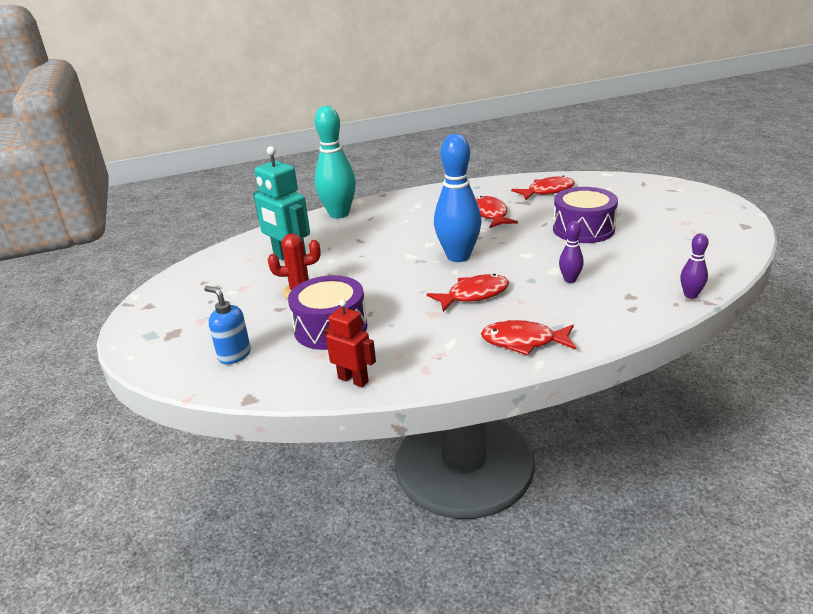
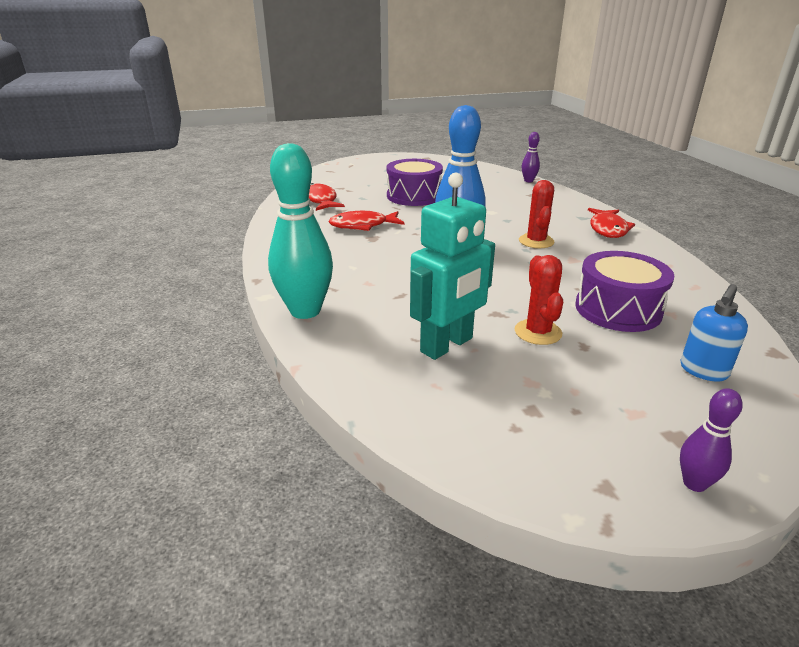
camera: 90 degrees left, 0 degrees up
(353, 380) = (703, 296): red robot -> none
(474, 295) = (536, 241): red fish -> red cactus
(570, 280) = (507, 208): purple bowling pin -> purple bowling pin (694, 483)

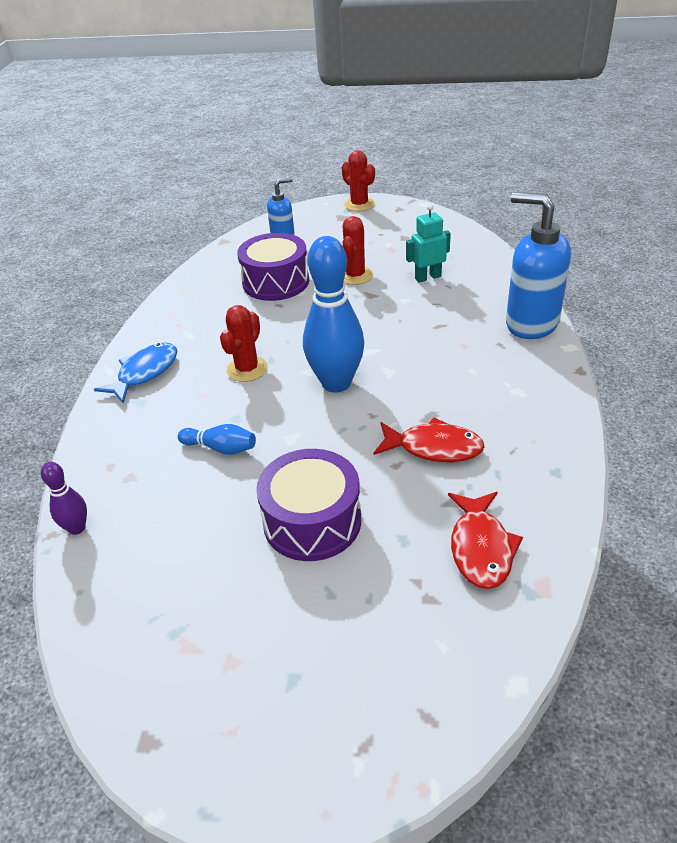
camera: 155 degrees left, 10 degrees up
(305, 311) = (531, 324): turquoise bowling pin -> blue soap dispenser
(447, 345) = (427, 277): turquoise robot -> turquoise robot, size x0.61
(496, 208) = (221, 448): none -> blue bowling pin
(608, 229) = (145, 373): red fish -> blue fish
(694, 483) = (359, 205): purple bowling pin -> red cactus

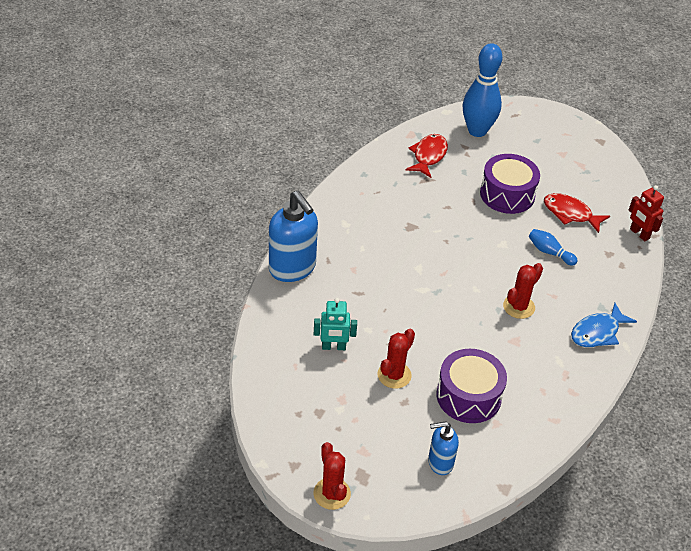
camera: 165 degrees left, 5 degrees up
(77, 528) = (639, 234): purple bowling pin -> red robot
(336, 383) = (459, 271): blue bowling pin -> blue bowling pin (477, 131)
(434, 448) = (421, 208): red fish -> red fish (570, 214)

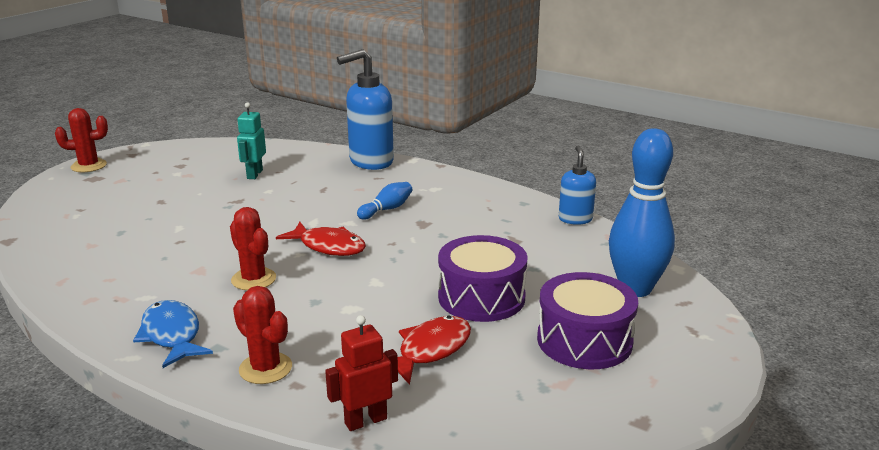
camera: 100 degrees right, 20 degrees down
(394, 375) = (198, 198): red cactus -> red cactus (265, 368)
(428, 156) = (565, 245): red fish -> red fish (328, 246)
(440, 463) = (72, 211): blue soap dispenser -> blue soap dispenser (575, 219)
(468, 396) = (140, 233): purple drum -> purple drum (584, 340)
(549, 252) = (347, 317): blue bowling pin -> blue bowling pin (387, 209)

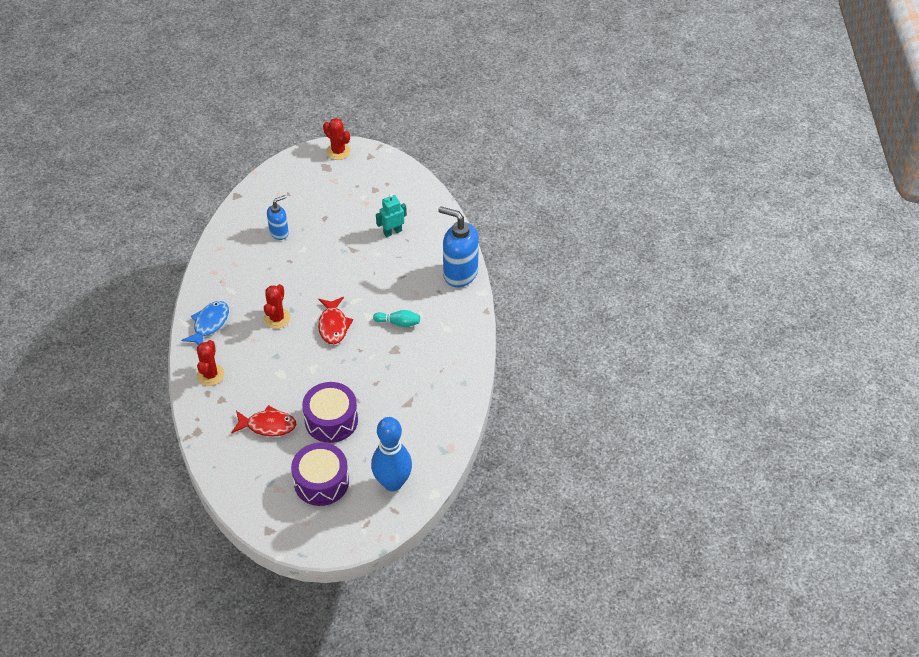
camera: 55 degrees right, 25 degrees up
(365, 421) = (200, 432): red robot -> none
(387, 209) = (398, 323): blue bowling pin -> turquoise bowling pin
(575, 219) = (461, 419): blue soap dispenser -> blue soap dispenser (279, 232)

